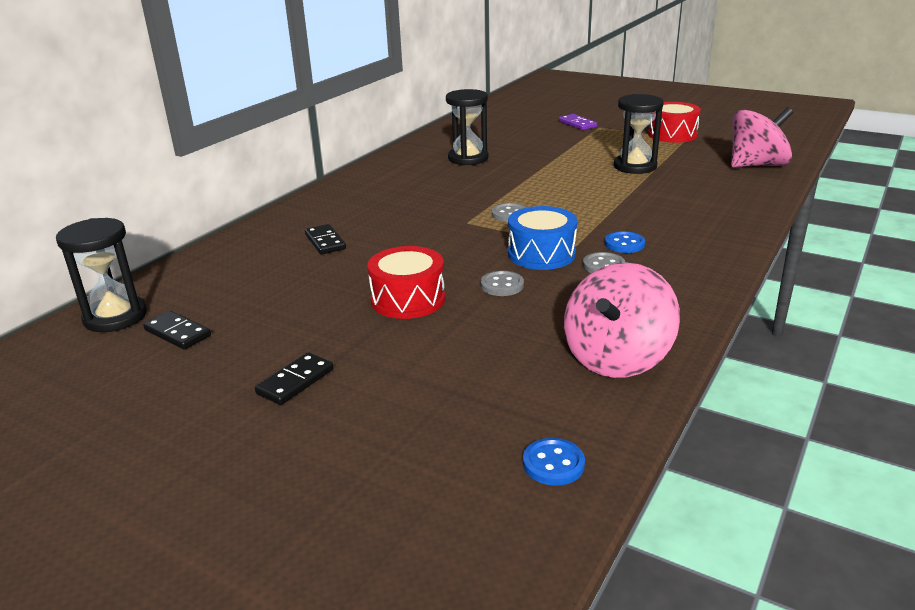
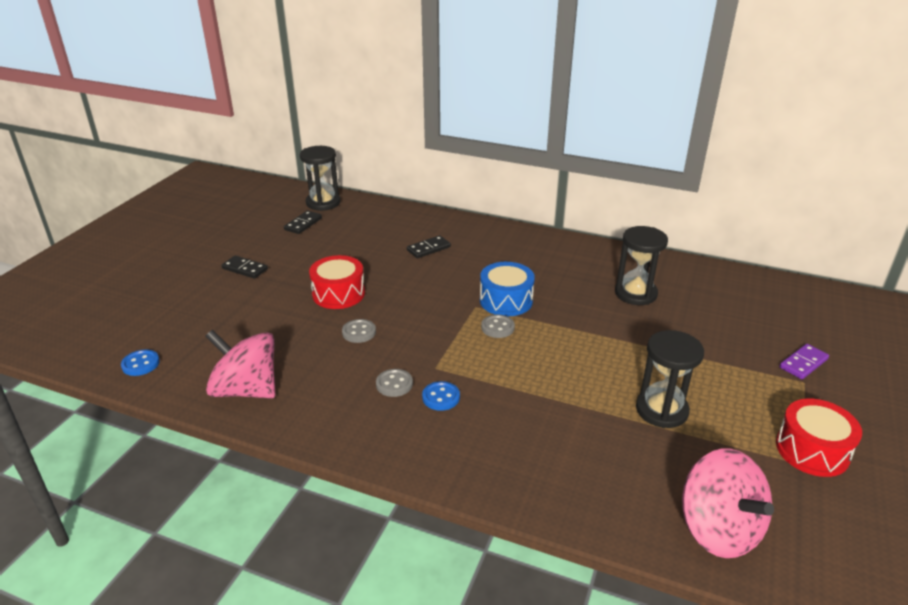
camera: 80 degrees right, 5 degrees up
(541, 254) = (415, 349): blue drum -> blue drum (506, 300)

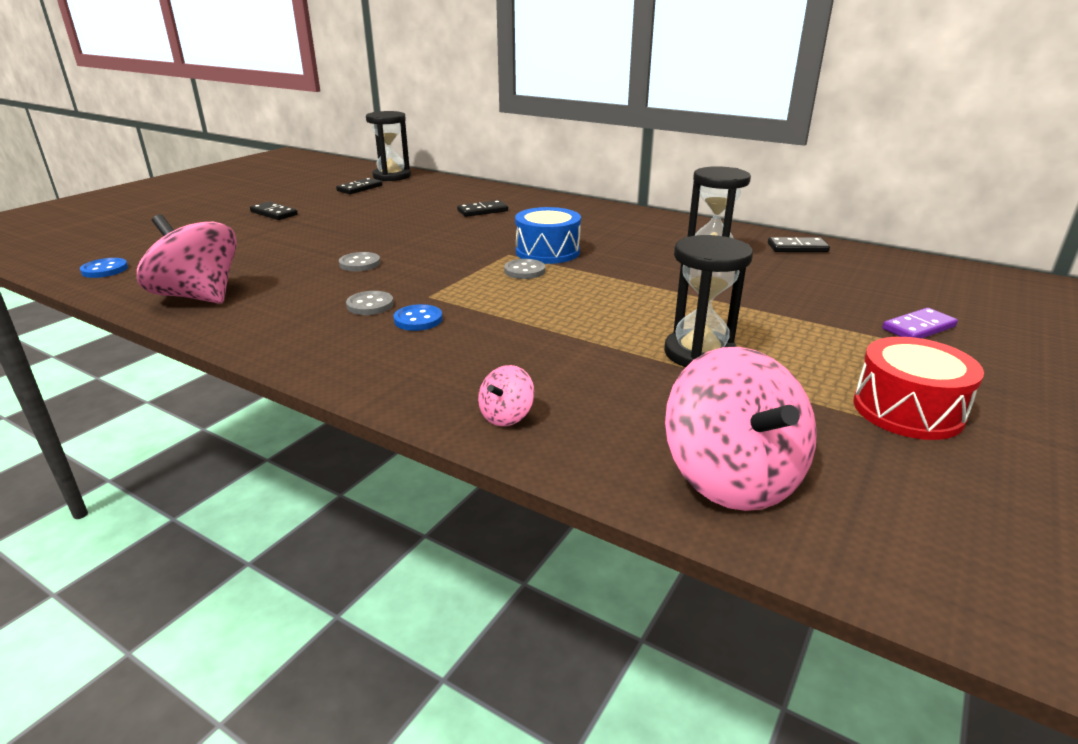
camera: 10 degrees right, 5 degrees down
(338, 294) = (359, 235): red drum -> none
(552, 493) = (506, 416): none -> pink spinning top
(697, 276) = (797, 248): none -> black domino

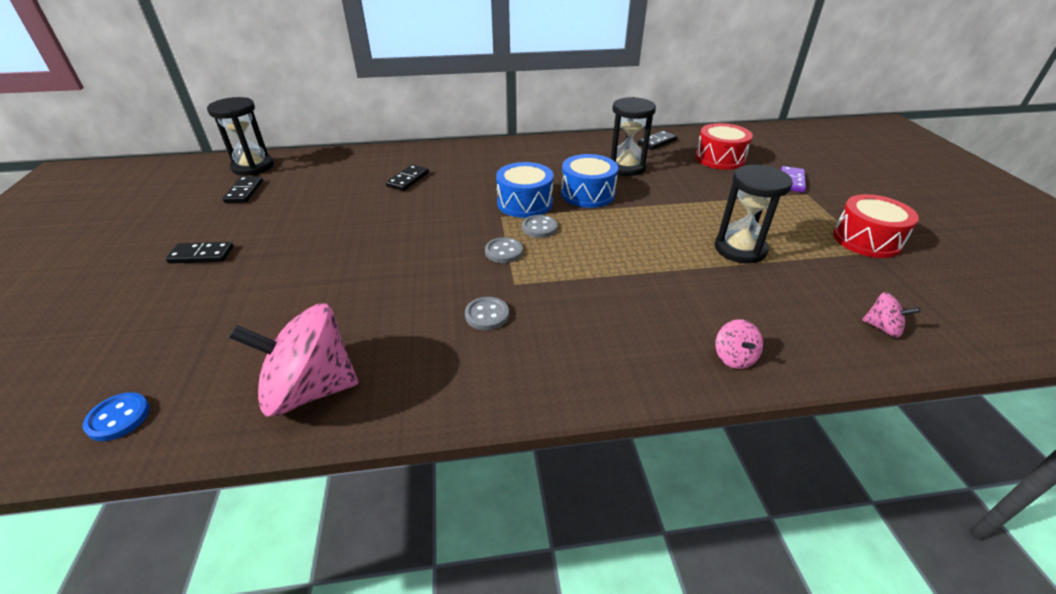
camera: 40 degrees left, 10 degrees up
(360, 264) = (401, 277): grey button -> grey button (504, 252)
(418, 320) = (546, 310): blue button -> none
(622, 263) = (587, 194): none -> blue drum
(732, 478) = (882, 328): pink spinning top -> pink spinning top, size x0.45
(854, 281) = (719, 158): none -> red drum

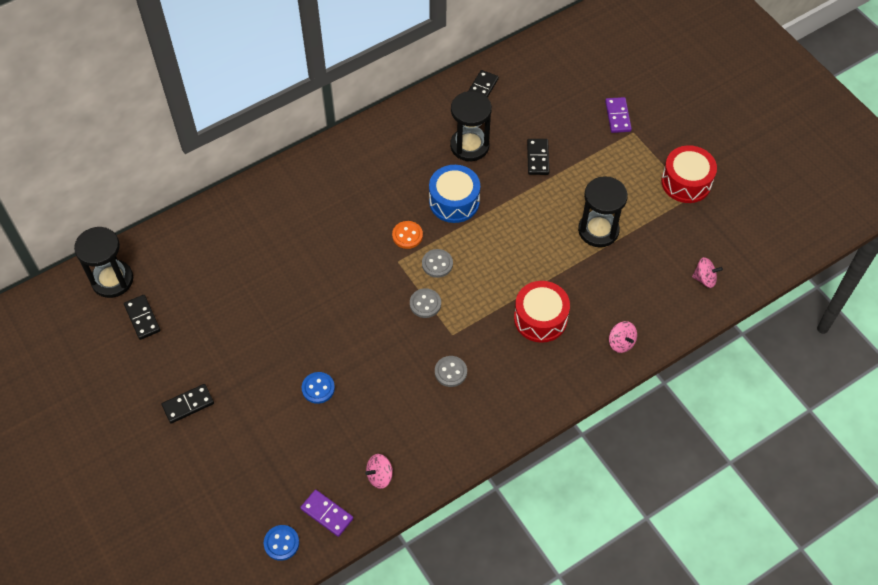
camera: 25 degrees left, 20 degrees up
(206, 407) = (327, 514): none -> purple domino
(310, 389) = (380, 476): pink spinning top -> pink spinning top, size x0.45
(331, 282) = (318, 388): none -> blue button
(408, 180) = (281, 242): black domino -> black domino (537, 158)
(524, 203) = (407, 235): blue drum -> orange button
(719, 158) = (548, 99): red drum -> red drum (540, 318)

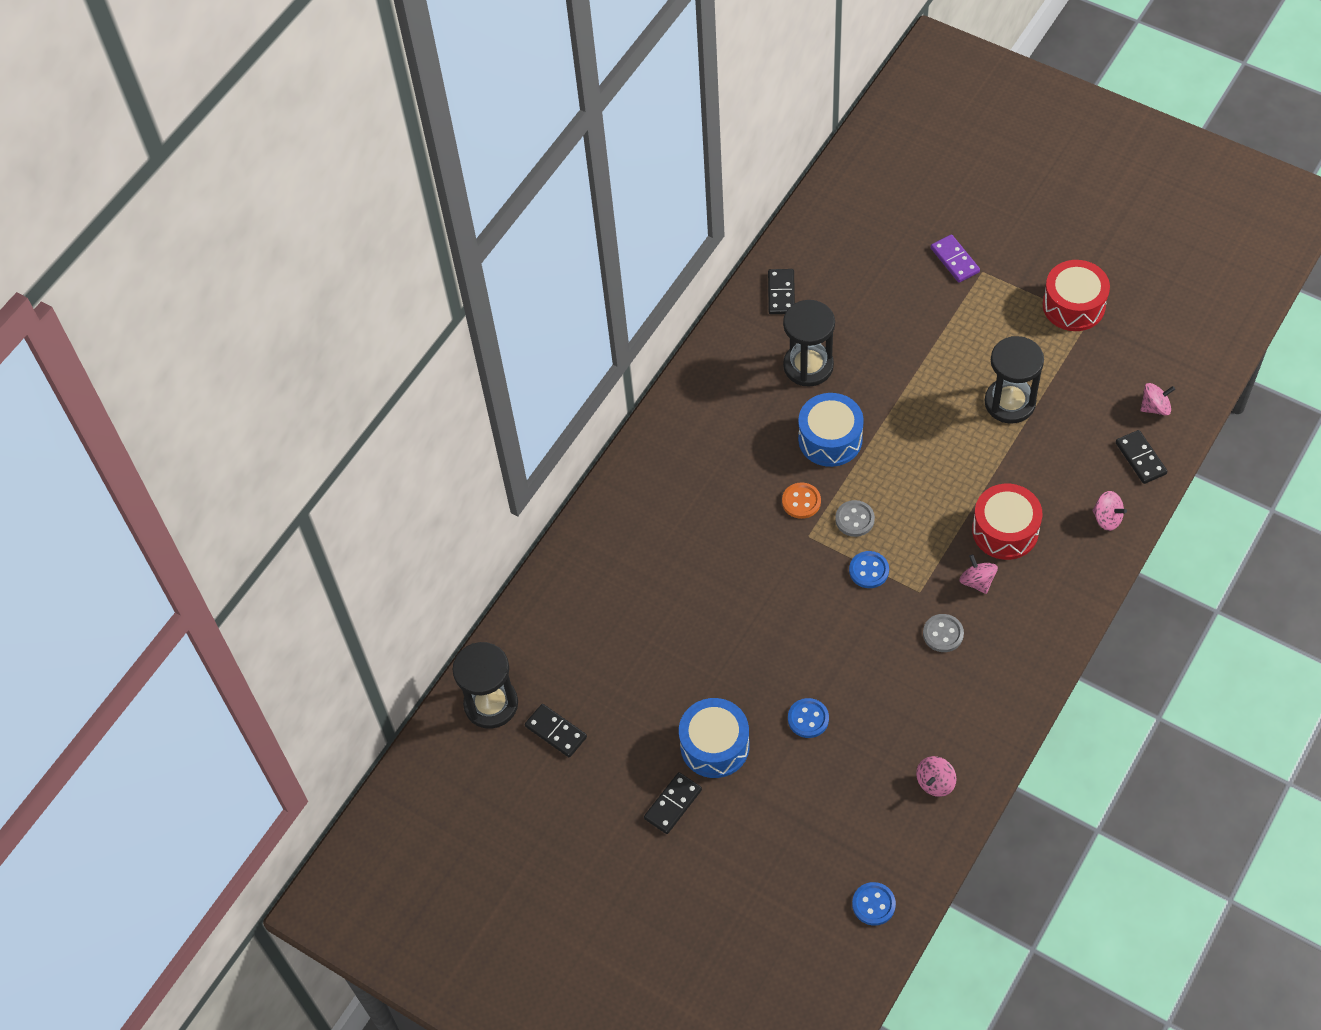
camera: 20 degrees left, 0 degrees up
(242, 377) = (714, 745): none -> blue drum
(327, 514) = (903, 850): purple domino -> none
(425, 304) = (869, 570): grey button -> blue button
(498, 346) = (977, 581): none -> pink spinning top
(537, 158) = (894, 347): black domino -> black domino (1140, 458)

